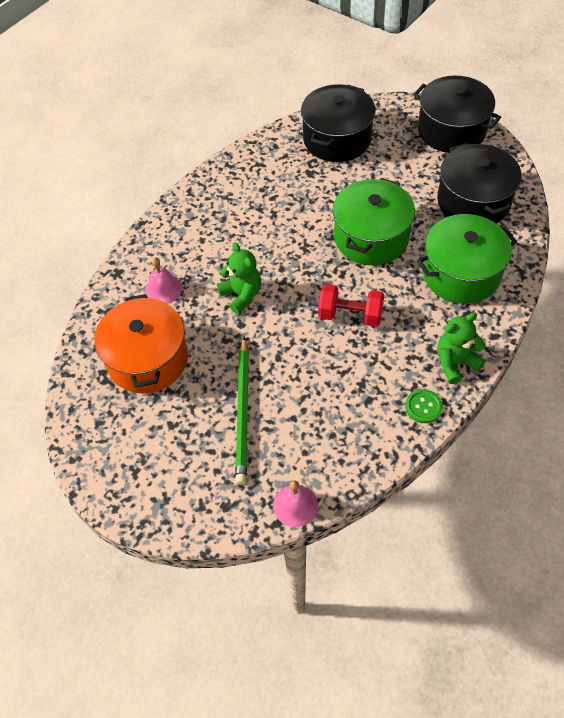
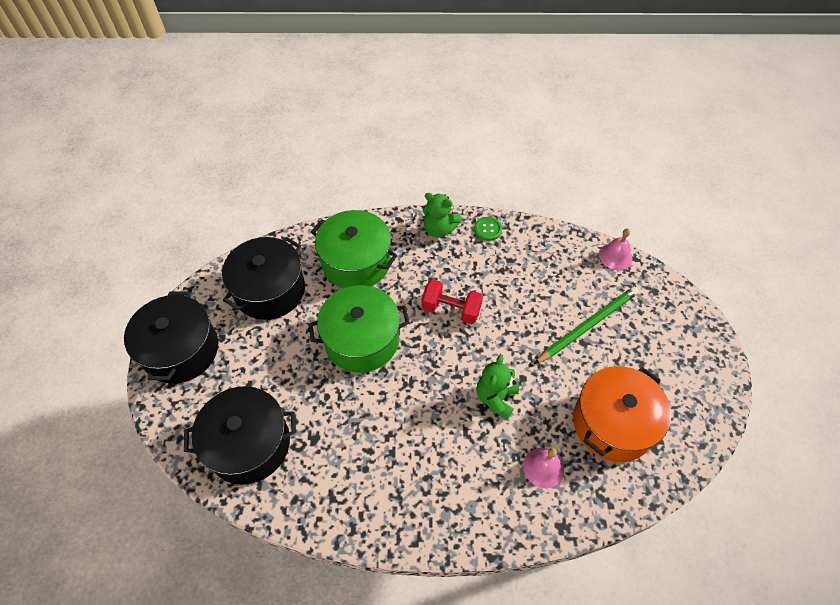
camera: 130 degrees left, 0 degrees up
(350, 315) = (451, 309): red dumbbell -> red dumbbell turned 45 degrees counterclockwise

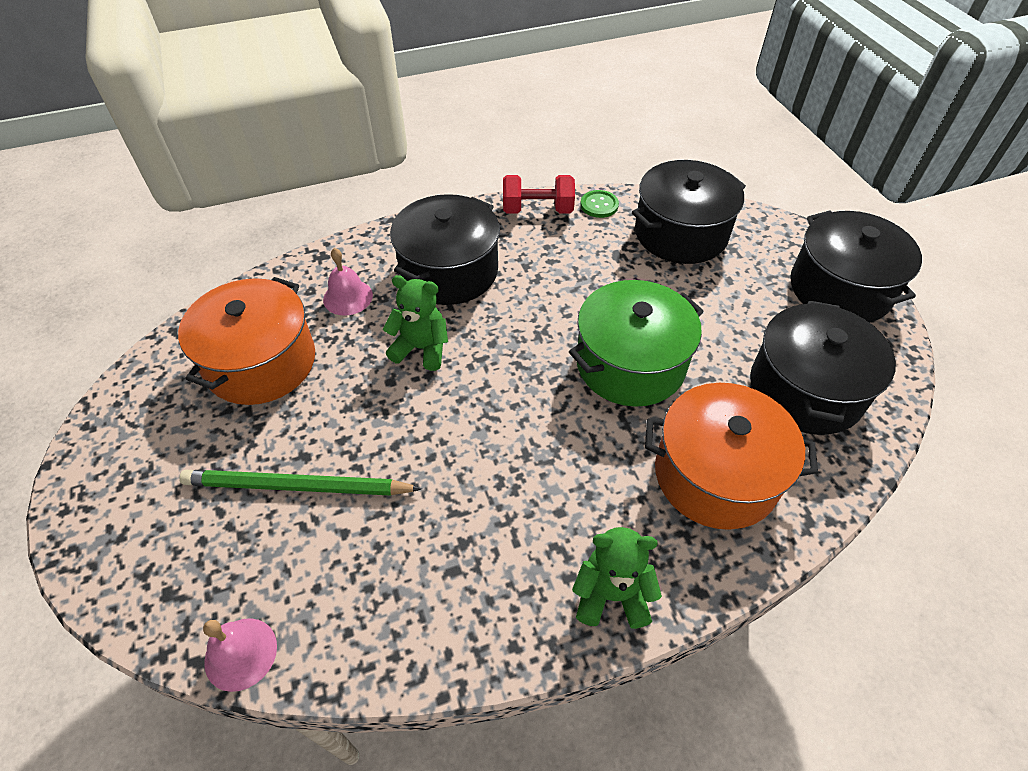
camera: 160 degrees right, 5 degrees down
(356, 262) = (715, 475): green pot -> orange pot
(451, 309) = (524, 444): red dumbbell -> red dumbbell (537, 210)
(455, 468) = (449, 271): none -> black pot
(488, 229) = (516, 630): green button -> green button (599, 205)
(496, 398) = (421, 348): green teddy bear -> green teddy bear turned 75 degrees counterclockwise
(588, 325) = (297, 486): green pencil -> green pencil turned 60 degrees clockwise

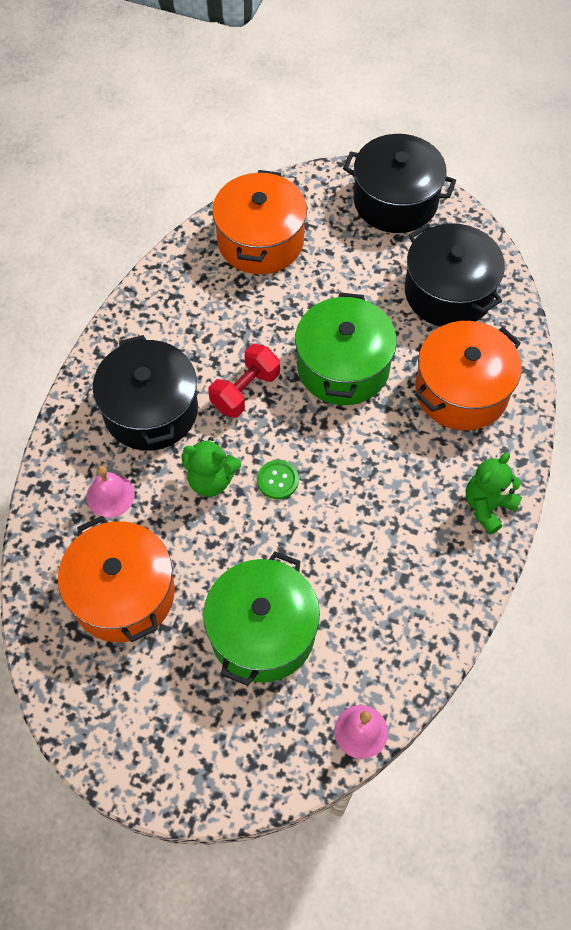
camera: 50 degrees left, 10 degrees up
(297, 486) = (262, 632): green pencil -> green pot
(421, 348) = (211, 480): green teddy bear -> green teddy bear turned 135 degrees counterclockwise
(537, 210) = (144, 306): red dumbbell -> red dumbbell (245, 391)
(599, 205) = (180, 264): green button -> green button (277, 480)
(681, 233) = (260, 241): black pot -> orange pot

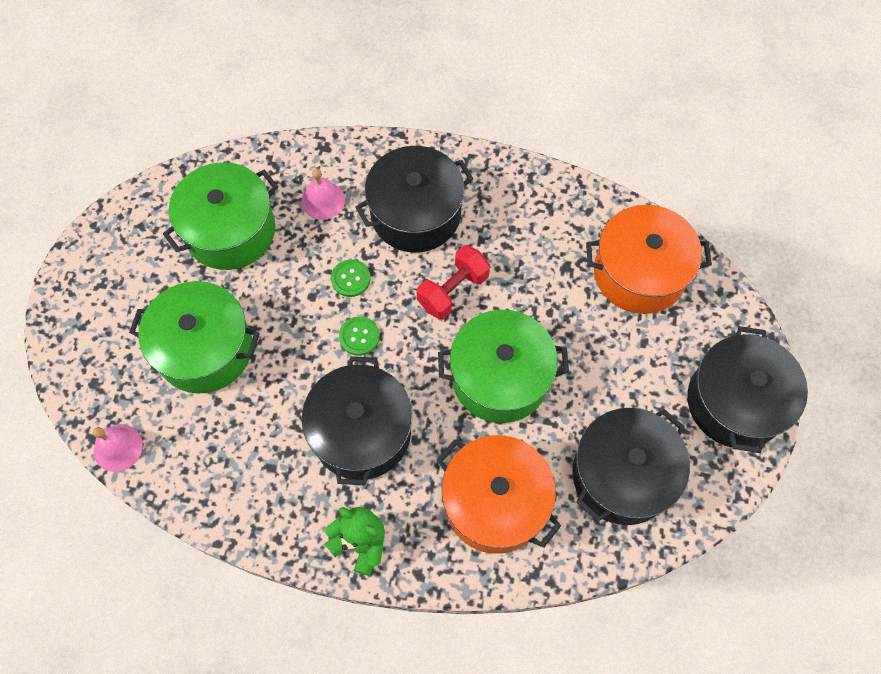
camera: 80 degrees right, 5 degrees up
(123, 594) = (230, 230): orange pot -> green pot
(211, 480) = (350, 279): green teddy bear -> green button
(245, 391) = (453, 290): red dumbbell -> red dumbbell turned 75 degrees counterclockwise
(379, 491) = (361, 432): none -> black pot

